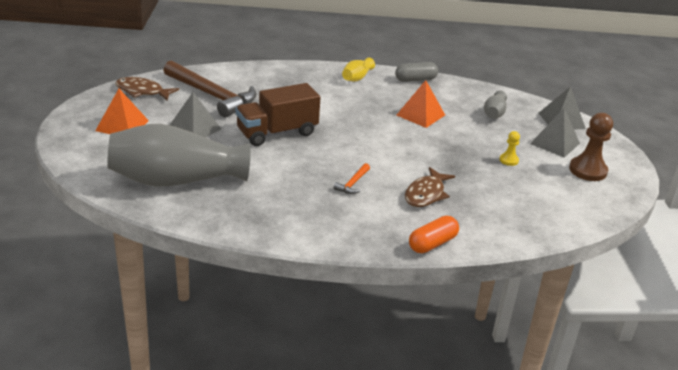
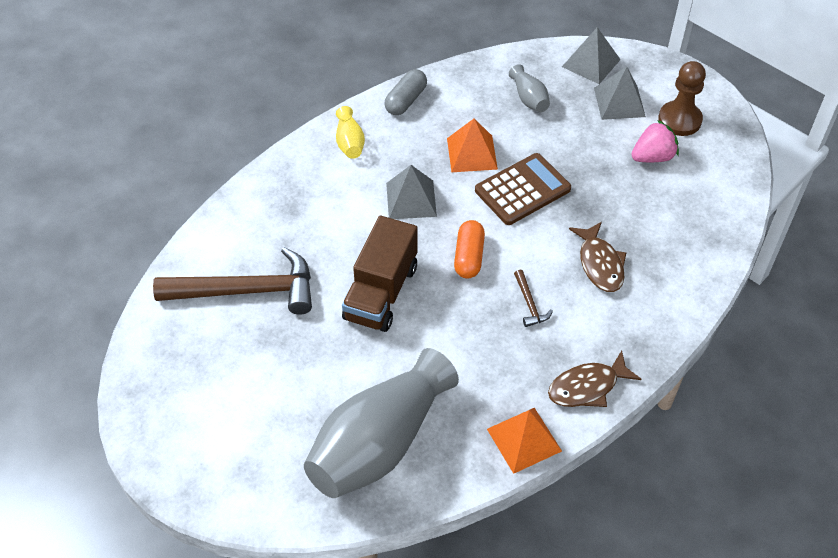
camera: 40 degrees left, 20 degrees up
(122, 125) = (220, 416): orange pyramid -> orange pyramid (524, 439)
(142, 91) = (166, 347): brown fish -> brown fish (587, 387)
(194, 129) = (297, 357): grey pyramid -> grey pyramid (411, 199)
(353, 183) = (529, 304): orange hammer -> brown hammer
(427, 142) = (522, 190): none -> brown calculator
(432, 244) = (673, 323): orange capsule -> orange capsule (469, 257)
(509, 160) = (610, 158): yellow pawn -> none
(540, 174) = (652, 157): none -> pink strawberry

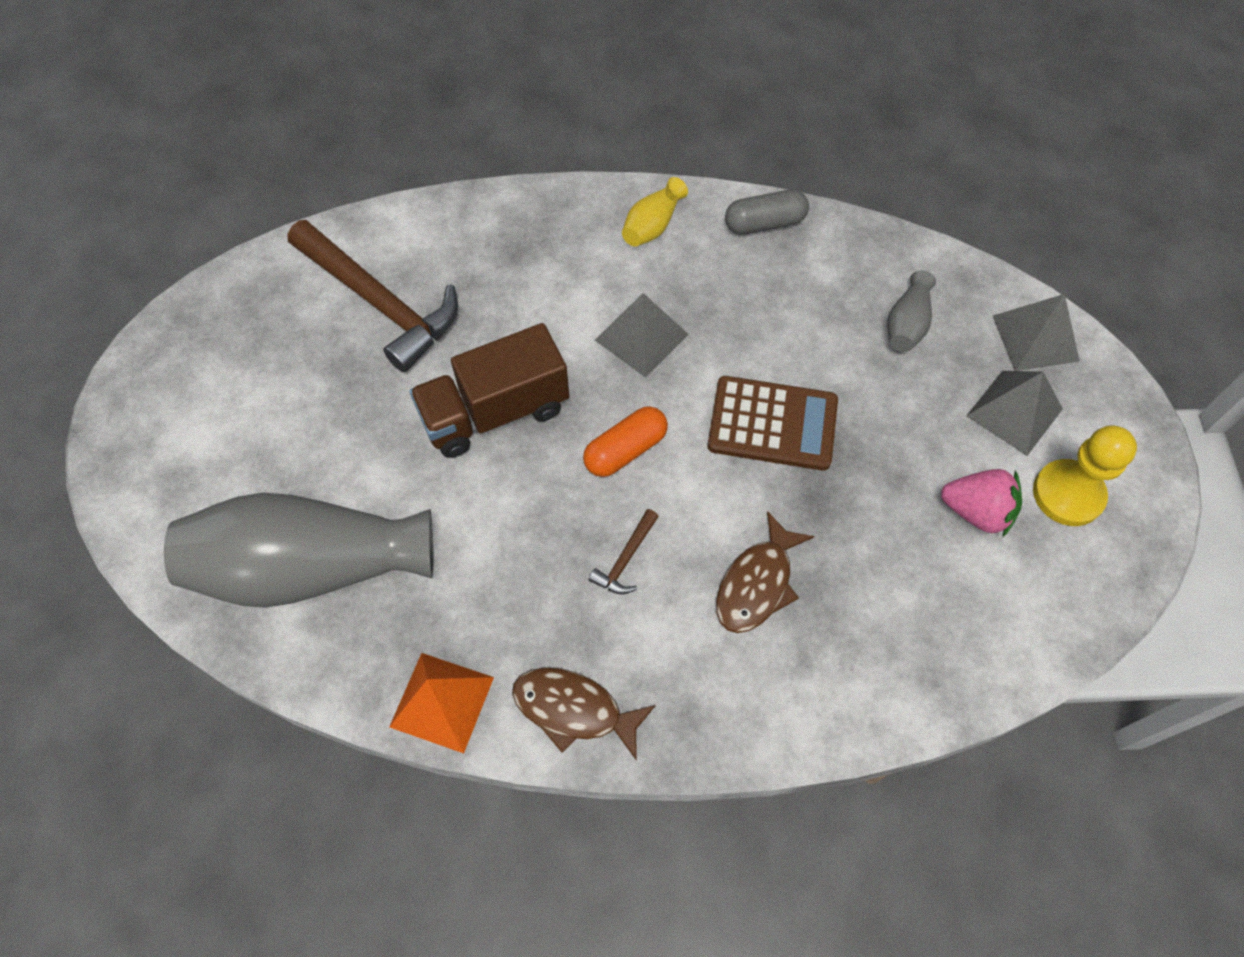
camera: 45 degrees right, 10 degrees up
(472, 153) = (765, 337): orange pyramid -> none
(679, 120) = (1068, 494): brown pawn -> yellow pawn

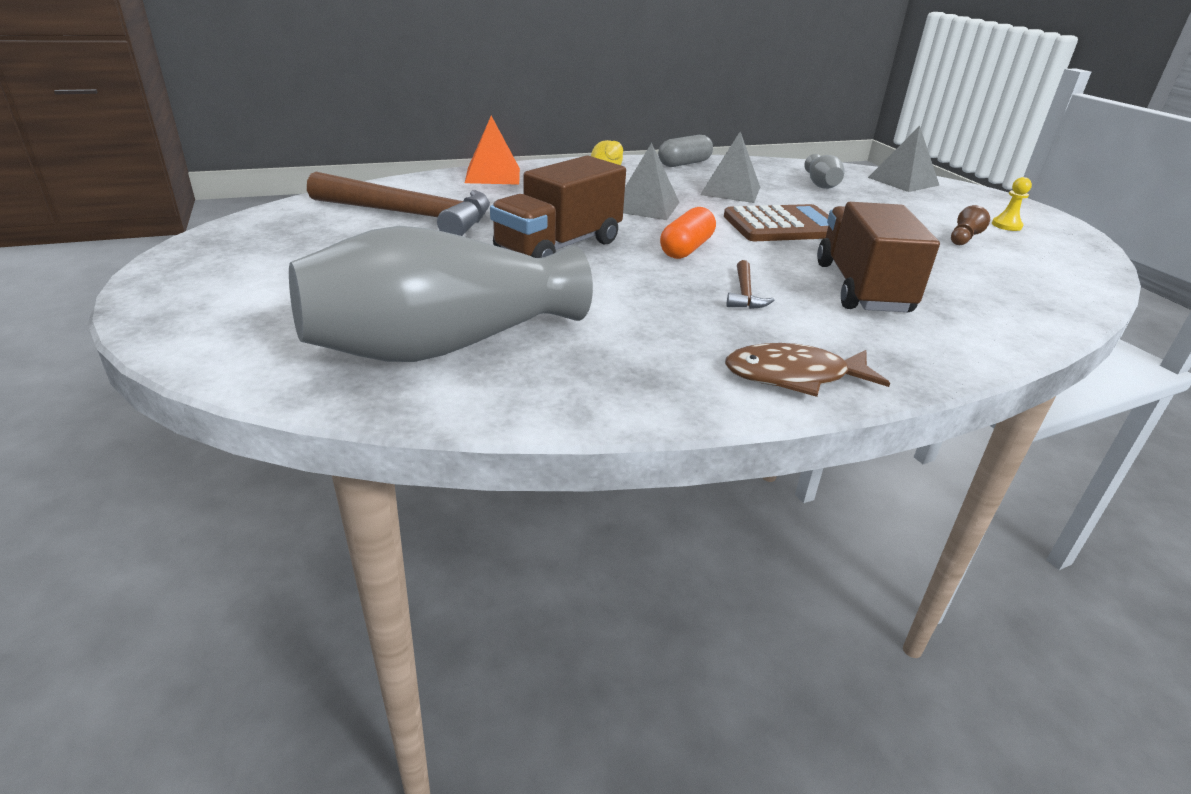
camera: 25 degrees left, 30 degrees down
(442, 701) = (660, 398): orange pyramid -> orange pyramid (493, 175)
(757, 583) = (861, 288): brown fish -> brown truck
(976, 511) = (963, 238): pink strawberry -> brown pawn
(1014, 412) = (930, 204): grey pyramid -> grey pyramid (730, 191)
(1068, 494) = (1006, 225): yellow pawn -> yellow pawn, size x0.52

